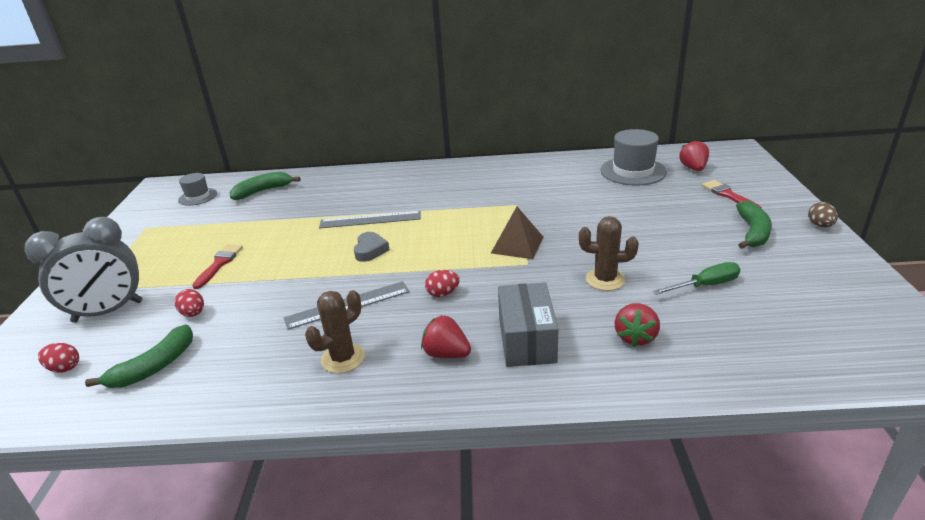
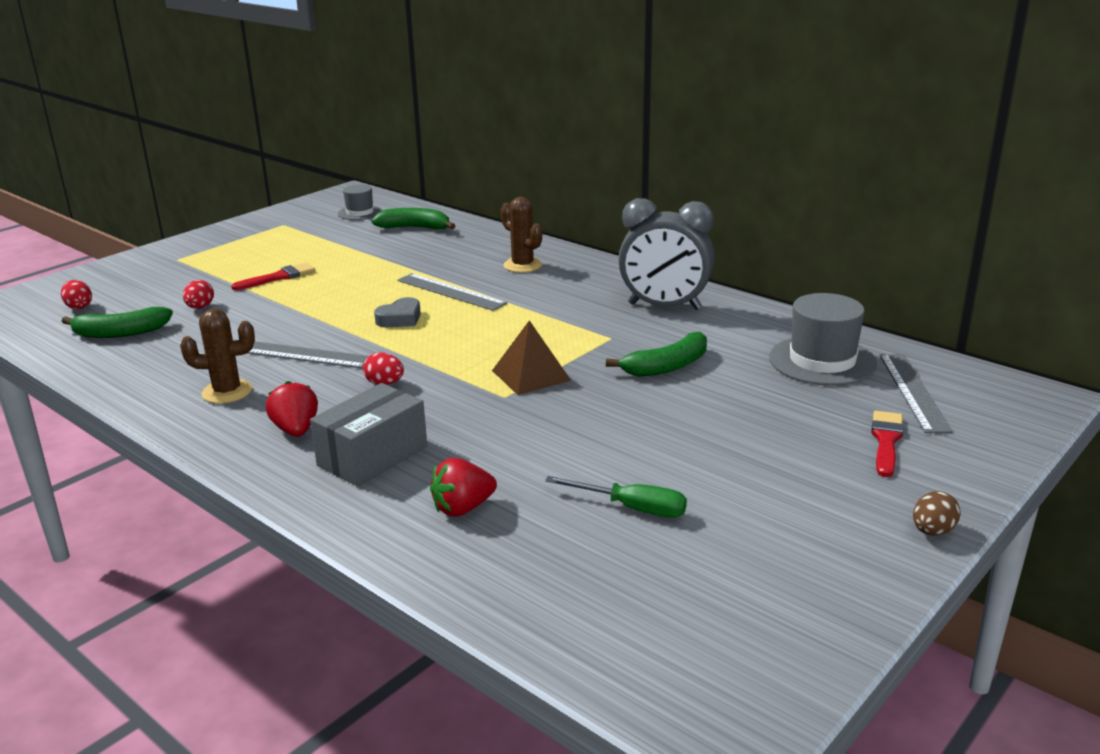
camera: 40 degrees right, 5 degrees down
(108, 312) = (158, 280): grey clock -> grey clock (664, 306)
(605, 279) = (544, 448): brown cactus -> brown cactus (522, 265)
(693, 168) = (913, 391): red strawberry -> grey ruler
(753, 232) = (817, 492): green banana -> green banana (667, 366)

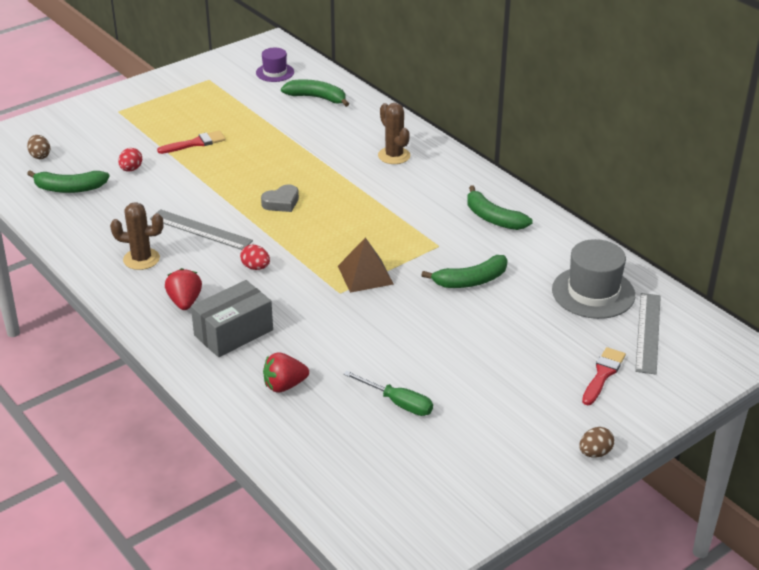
camera: 10 degrees right, 10 degrees up
(79, 307) = (40, 156): red egg -> brown egg
(360, 213) = (275, 72): grey hat -> purple hat
(451, 292) = (328, 178): grey ruler -> none
(664, 306) = (493, 218): grey clock -> green banana

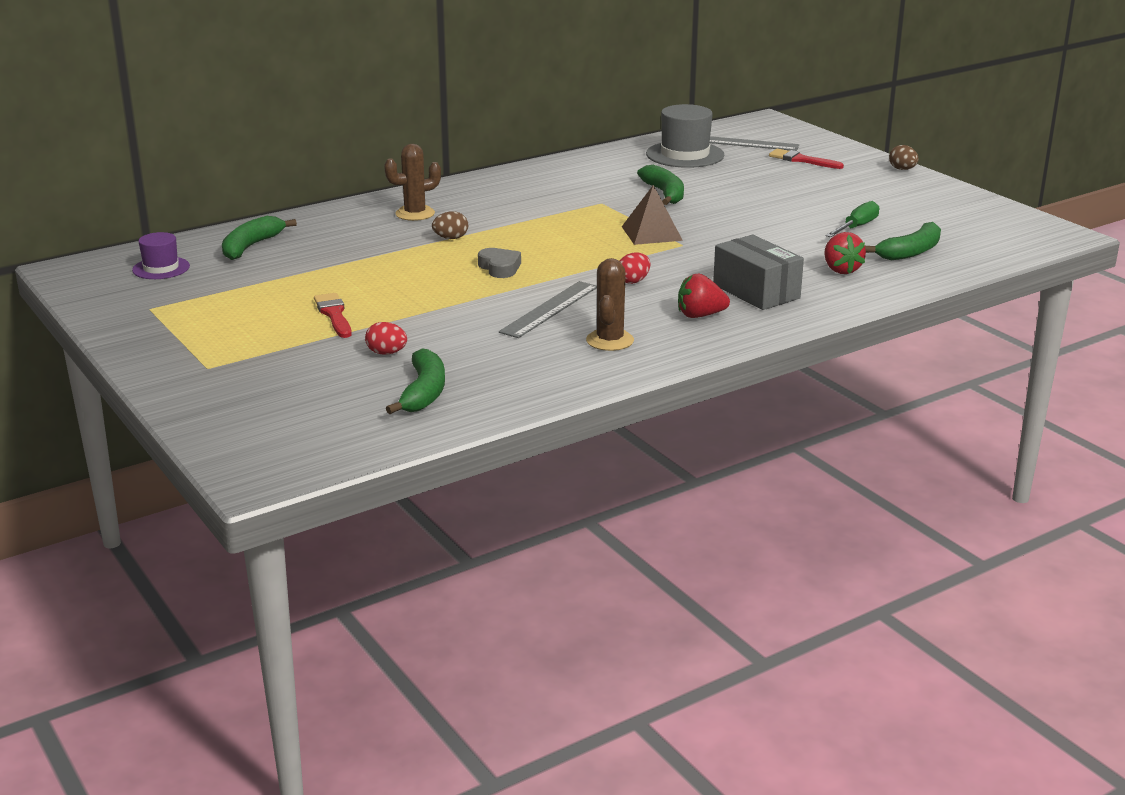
camera: 85 degrees left, 10 degrees down
(40, 156) = (318, 419): brown egg -> brown egg (451, 238)
(493, 218) = (555, 180): green banana -> green banana (910, 252)

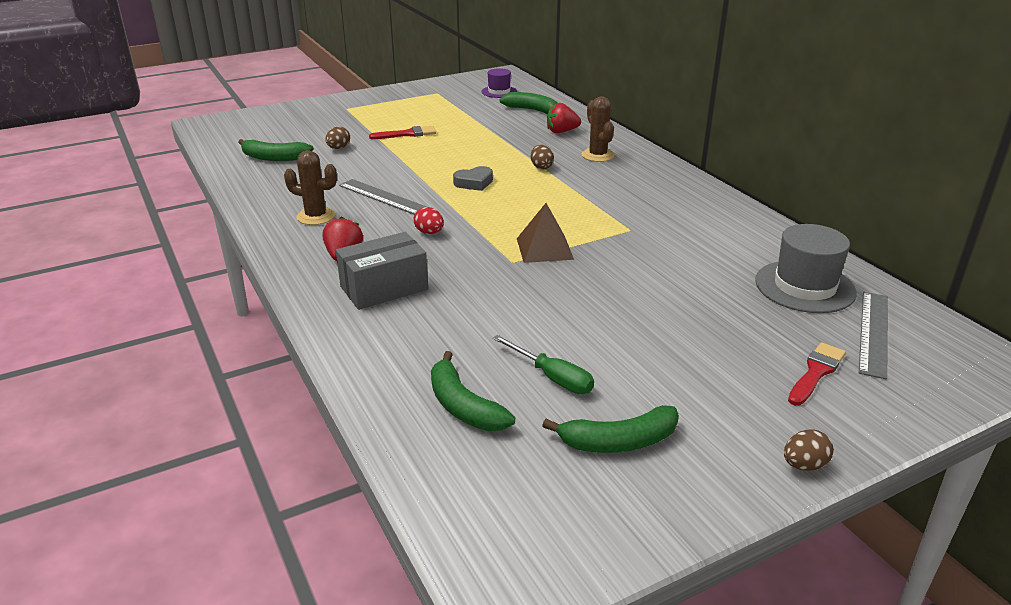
camera: 95 degrees right, 5 degrees up
(386, 353) = (338, 148): red egg -> brown egg
(664, 194) = (661, 264): green banana -> green banana (618, 442)
(841, 270) = (422, 345): red strawberry -> red strawberry (561, 131)

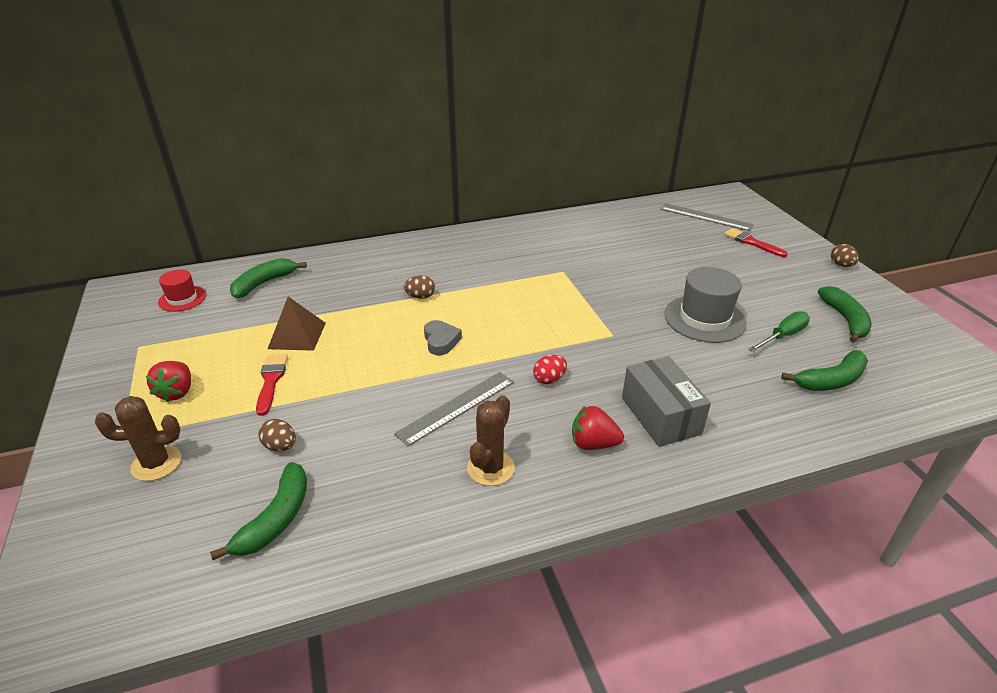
camera: 80 degrees left, 5 degrees up
(499, 92) = (182, 299): purple hat -> red hat
(544, 248) = (590, 316): brown pyramid -> brown pyramid (297, 335)
(561, 131) = (337, 274): red strawberry -> red strawberry (177, 392)
(597, 155) = (408, 263): brown cactus -> brown cactus (156, 463)
(804, 287) = (653, 224): grey hat -> grey hat (704, 319)

